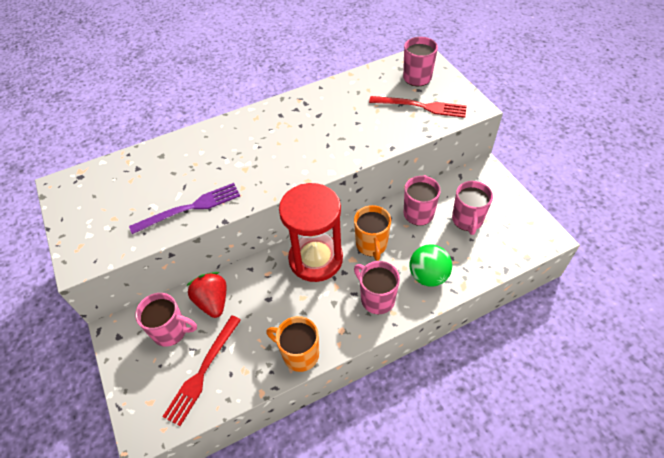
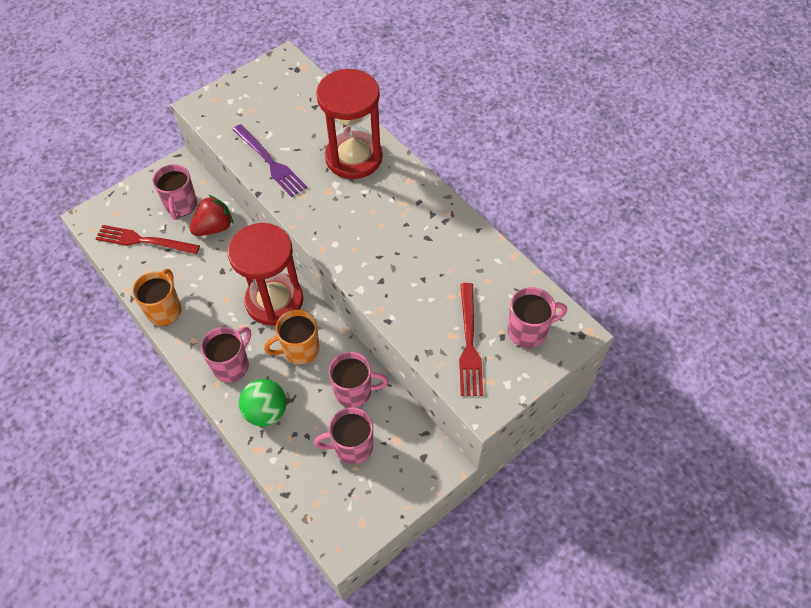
camera: 75 degrees right, 5 degrees up
(214, 148) = (354, 157): none -> red hourglass

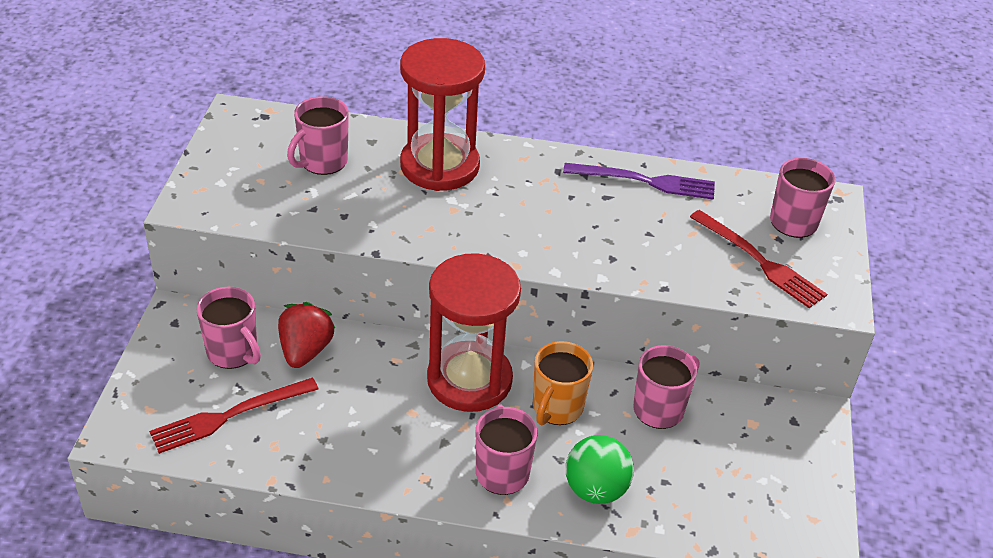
camera: 45 degrees left, 15 degrees down
(165, 310) = (351, 470): orange mug -> none
(270, 162) = (351, 217): purple fork -> purple fork (645, 181)
(352, 447) = (720, 459): pink mug -> pink mug (322, 162)

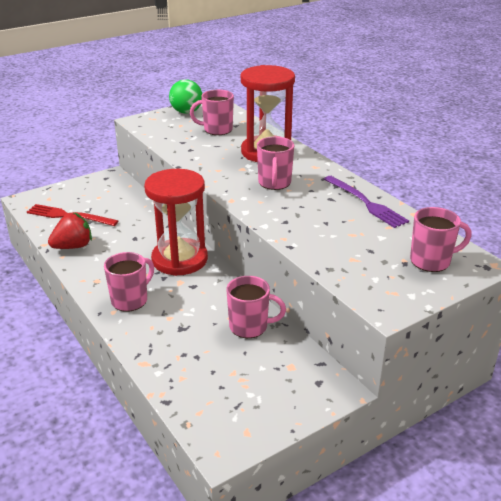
camera: 50 degrees right, 10 degrees down
(233, 352) = (107, 197): pink mug -> pink mug (274, 183)
(305, 351) = (134, 211): red strawberry -> red strawberry (73, 246)
(556, 408) = (199, 293): orange mug -> none
(595, 489) = (158, 335): green ball -> green ball (186, 112)
(759, 261) = (371, 265): red fork -> none

